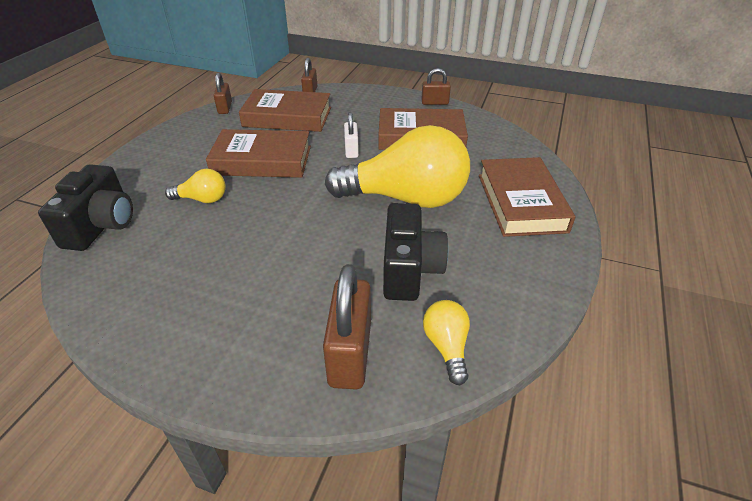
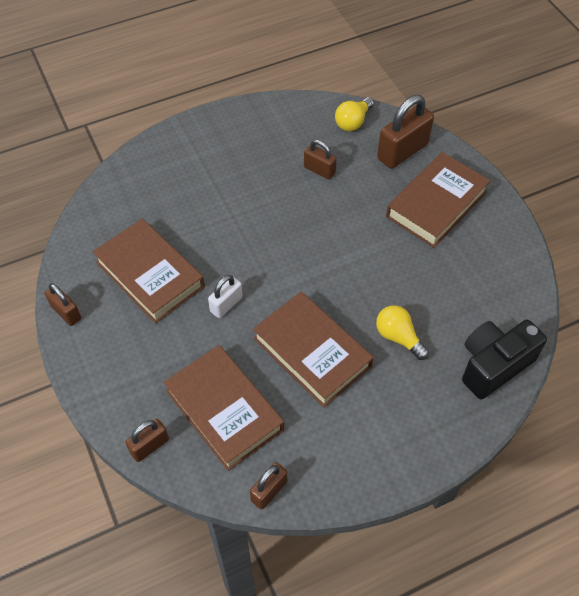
camera: 135 degrees left, 15 degrees up
(405, 198) = (253, 220): yellow light bulb -> none
(409, 269) = (319, 170): black camera -> brown padlock
(521, 202) = (186, 160): brown book -> brown book (436, 204)

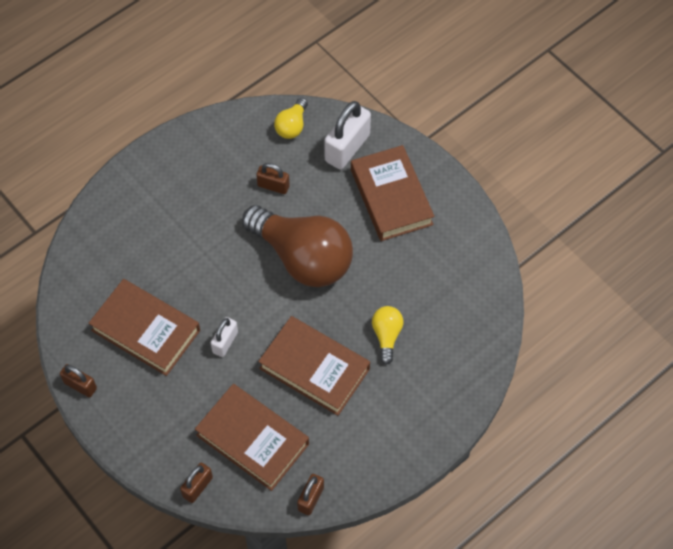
camera: 15 degrees left, 5 degrees up
(330, 241) = (302, 258): none -> brown light bulb
(398, 337) = (386, 336): yellow light bulb -> yellow light bulb turned 60 degrees clockwise
(402, 151) = (347, 148): brown padlock -> white padlock
(436, 204) = (391, 197): brown book -> brown book turned 45 degrees counterclockwise
(494, 365) = (474, 341): black camera -> none

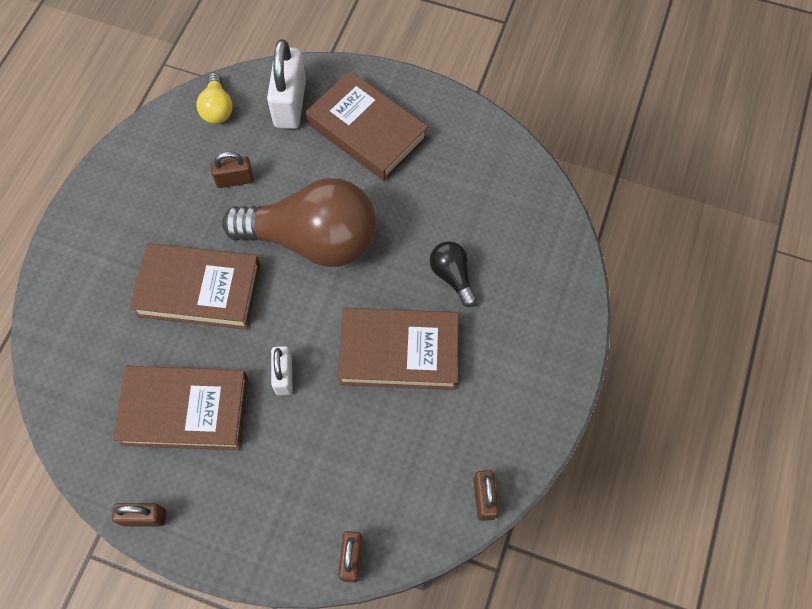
camera: 30 degrees left, 5 degrees up
(252, 439) = (380, 468): brown book -> brown book (199, 290)
(386, 336) = (452, 276): yellow light bulb -> black light bulb

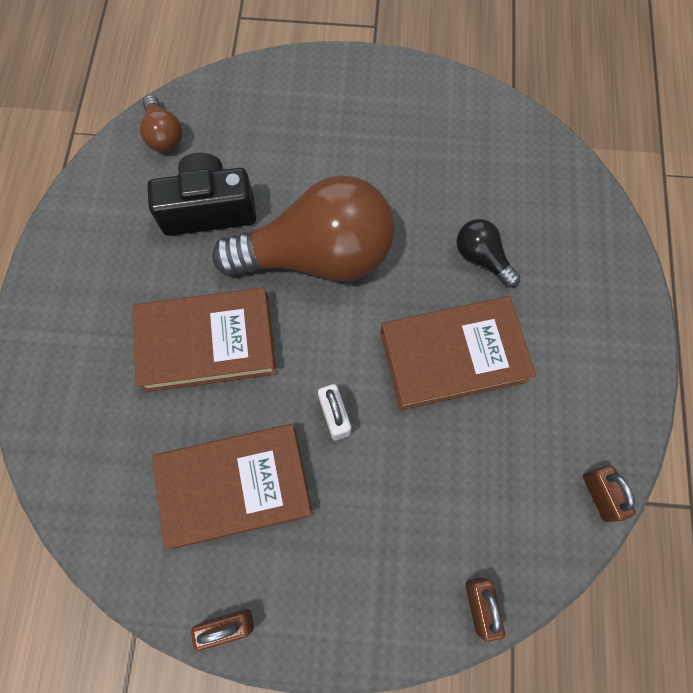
camera: 15 degrees left, 5 degrees up
(217, 108) = (163, 135): yellow light bulb -> brown light bulb
(235, 180) = (209, 209): brown padlock -> black camera
(290, 103) = (243, 111): white padlock -> none
(367, 131) = (337, 122): brown book -> none

